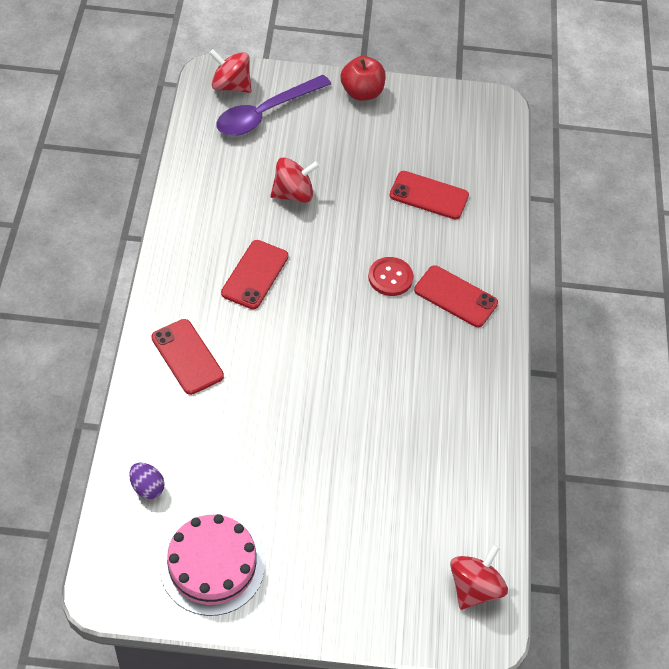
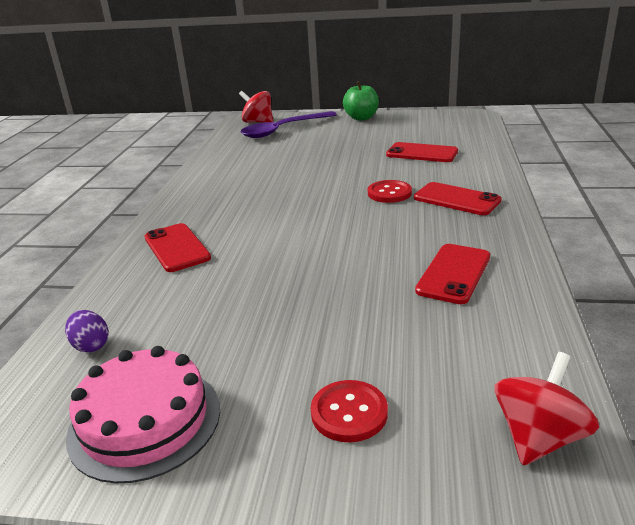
camera: 10 degrees right, 25 degrees down
(255, 275) = (258, 199): red phone -> red phone (454, 274)
(293, 194) = (301, 160): red spinning top -> none
(353, 563) = (349, 413): none -> red button
(362, 93) = (361, 118): red apple -> green apple

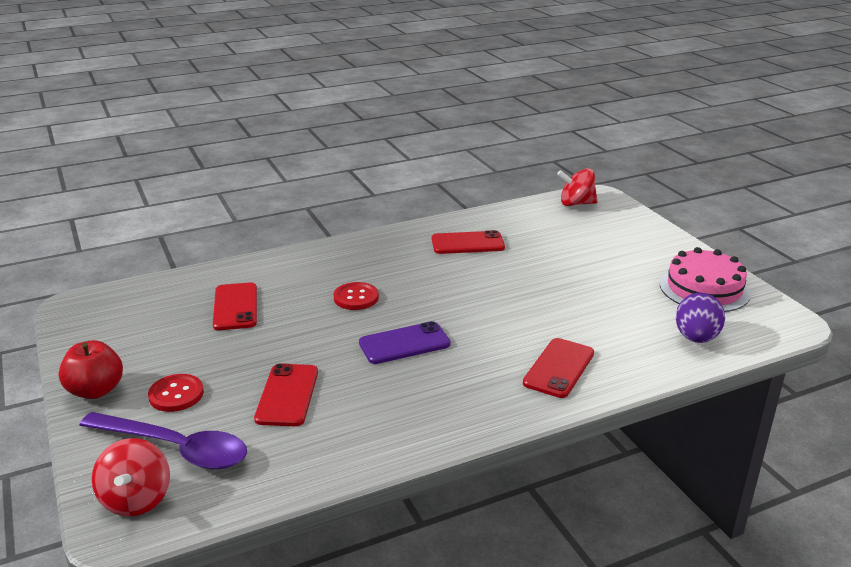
camera: 125 degrees left, 0 degrees up
(91, 345) = (696, 338): purple egg -> purple egg, size x1.61
(297, 198) = (404, 343): none -> purple phone
(349, 413) = (620, 242): red button -> red button (176, 394)
(361, 118) = (96, 390): green apple -> red apple
(456, 199) = (347, 265): red phone -> red phone (287, 395)

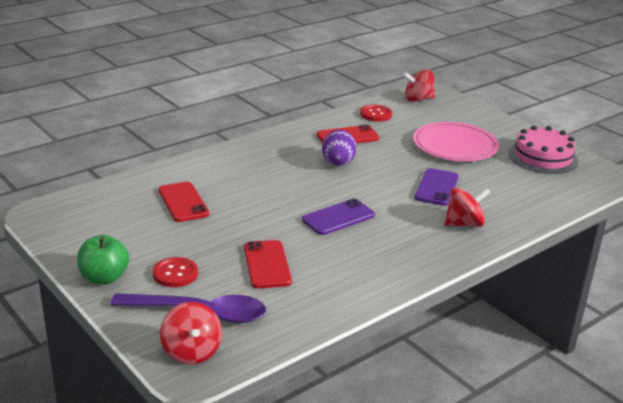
camera: 15 degrees left, 0 degrees up
(96, 390) = (104, 278): red apple -> green apple
(356, 298) = (280, 186): red button -> red button (376, 114)
(546, 316) = (436, 187): none -> purple phone
(559, 368) = (464, 224): red phone -> red spinning top
(595, 265) = (455, 146): none -> pink plate
(696, 338) = (552, 193): purple egg -> purple egg (338, 164)

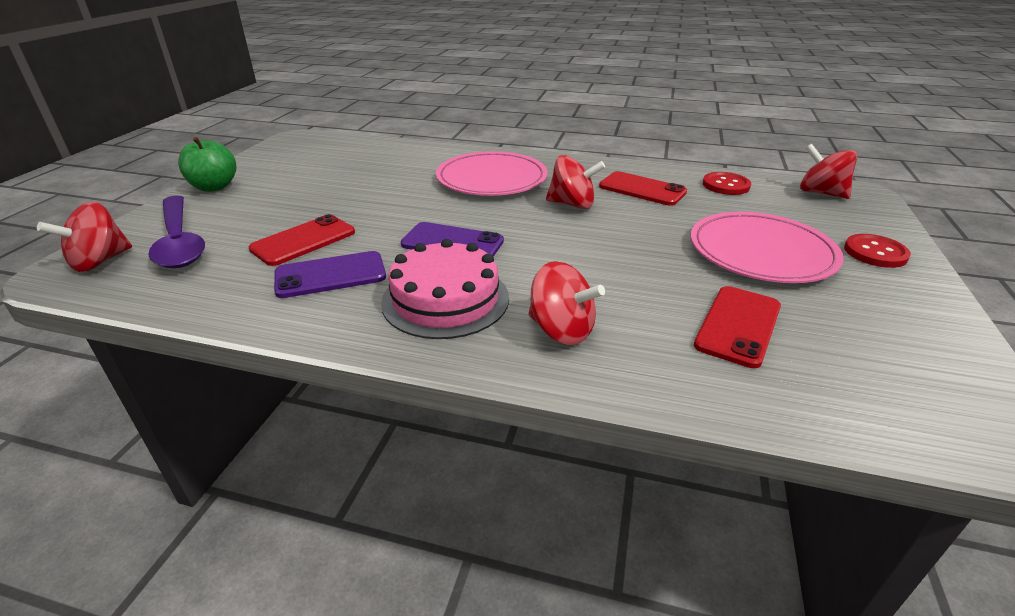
camera: 55 degrees right, 5 degrees up
(175, 274) = (245, 208): red button -> red button (875, 253)
(183, 202) = (381, 171): red phone -> red phone (738, 326)
(262, 171) = (491, 179): none -> pink plate
(338, 164) = (572, 204): purple egg -> red spinning top
(436, 187) = (626, 277): purple phone -> purple phone (330, 275)
(543, 157) = (893, 332): pink cake -> pink cake (445, 299)

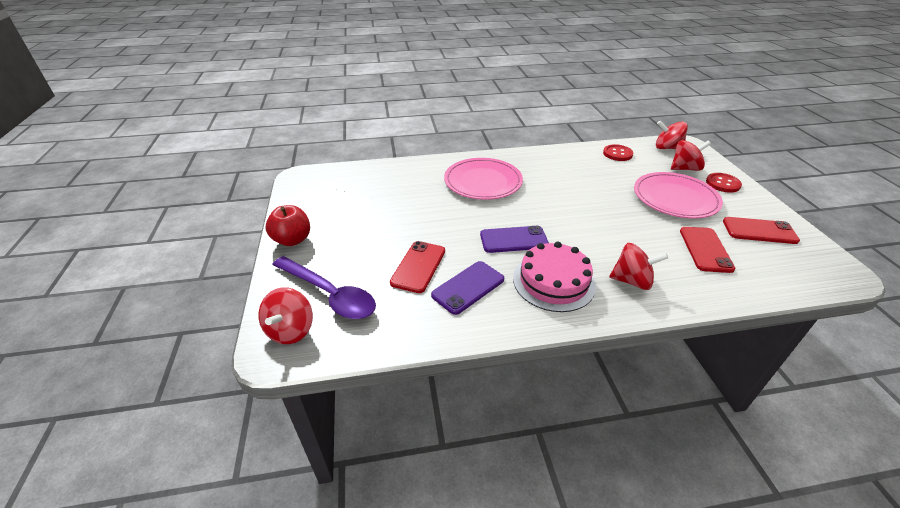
camera: 25 degrees left, 5 degrees up
(214, 187) = (292, 240): green apple -> red apple
(572, 204) = (551, 190): red spinning top -> red spinning top (685, 168)
(642, 189) = (577, 168): red phone -> red phone (759, 231)

